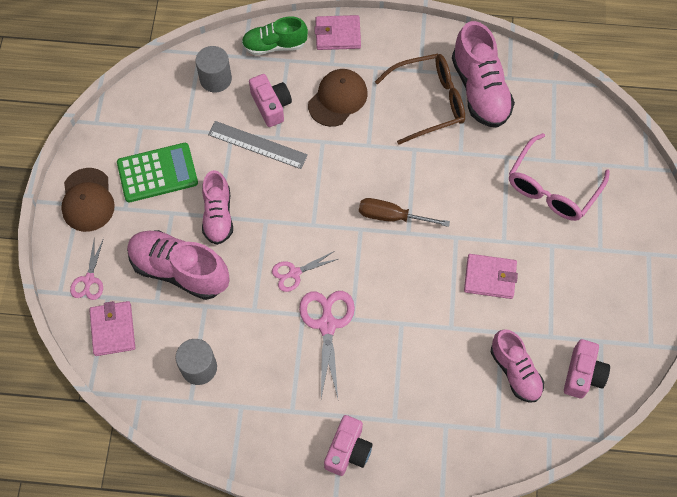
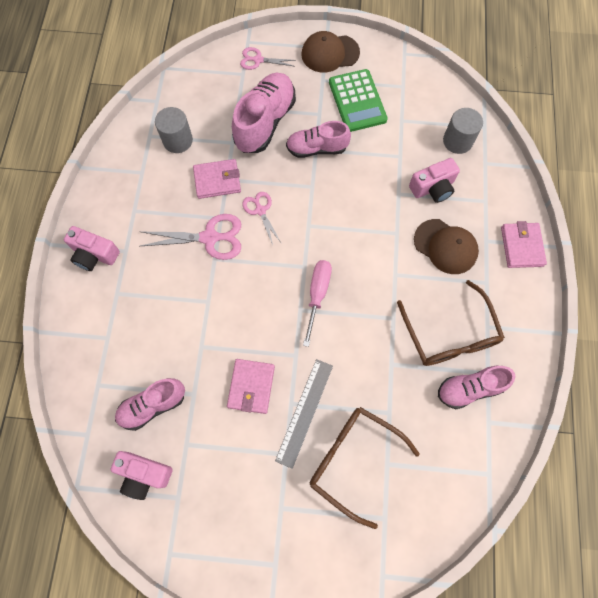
camera: 90 degrees right, 5 degrees up
(113, 329) = (214, 79): pink wallet -> pink wallet (217, 180)
(257, 144) = (390, 177): grey ruler -> grey ruler (304, 412)
(274, 45) = (501, 189): green shoe -> none
(392, 216) = (317, 295): brown screwdriver -> pink screwdriver
(480, 90) = (469, 388): pink shoe -> pink shoe, size x0.65
(552, 187) = (354, 461): pink glasses -> brown glasses

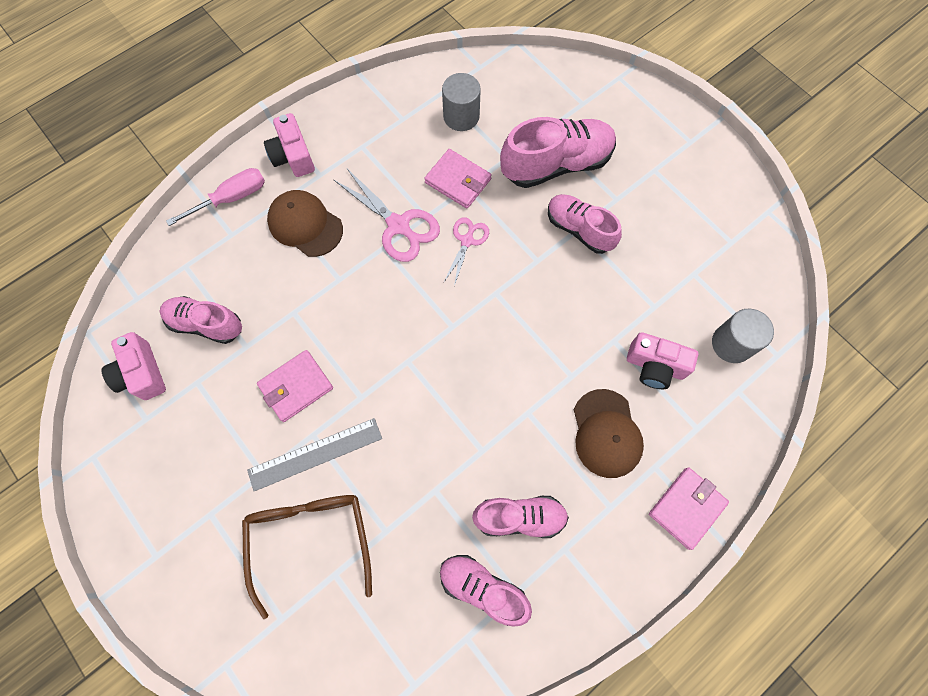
camera: 45 degrees right, 0 degrees up
(258, 60) = (610, 102): pink scissors -> none
(317, 295) = (436, 363): pink screwdriver -> pink screwdriver (231, 198)
(330, 53) = (689, 150): brown cap -> brown cap (305, 225)
(357, 101) = (667, 218): green calculator -> none
(449, 333) = (520, 517): brown glasses -> pink shoe

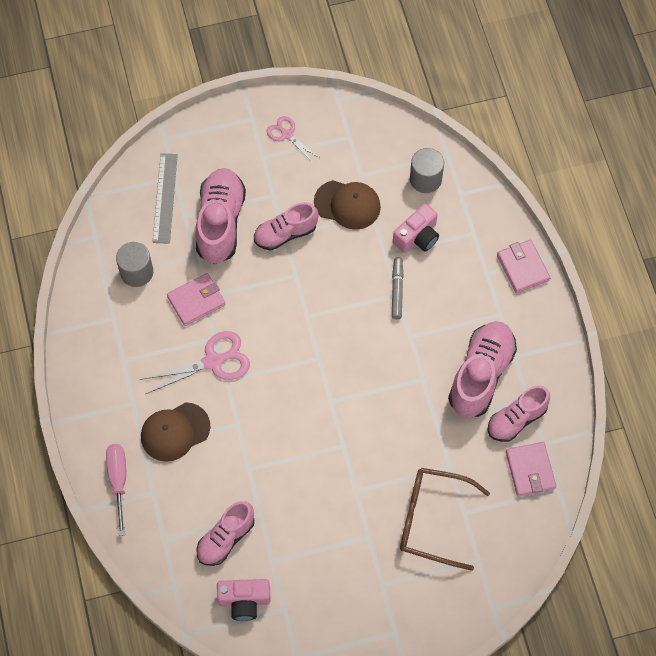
camera: 65 degrees left, 5 degrees down
(293, 156) = (103, 417): pink camera -> none
(296, 387) = (312, 489): pink wallet -> pink wallet (530, 470)
(315, 454) = (371, 494): grey ruler -> grey ruler (165, 198)
(467, 240) = (253, 317): pink scissors -> pink scissors (287, 134)
(520, 517) = (481, 375): pink shoe -> pink shoe, size x1.54
(576, 373) = (397, 290): none -> grey marker
(606, 433) = (449, 292): brown cap -> brown cap (347, 204)

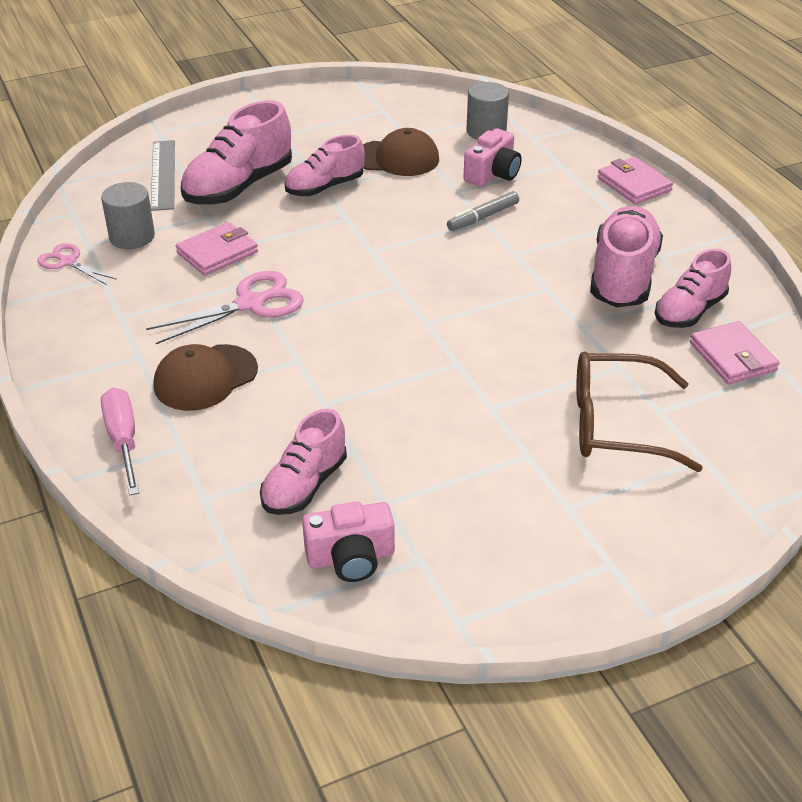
camera: 10 degrees left, 25 degrees down
(220, 223) = (238, 187): pink shoe -> pink shoe turned 135 degrees counterclockwise
(287, 134) = (308, 116): pink scissors -> pink scissors (68, 262)
(397, 290) = (483, 217): grey marker -> grey marker turned 120 degrees counterclockwise

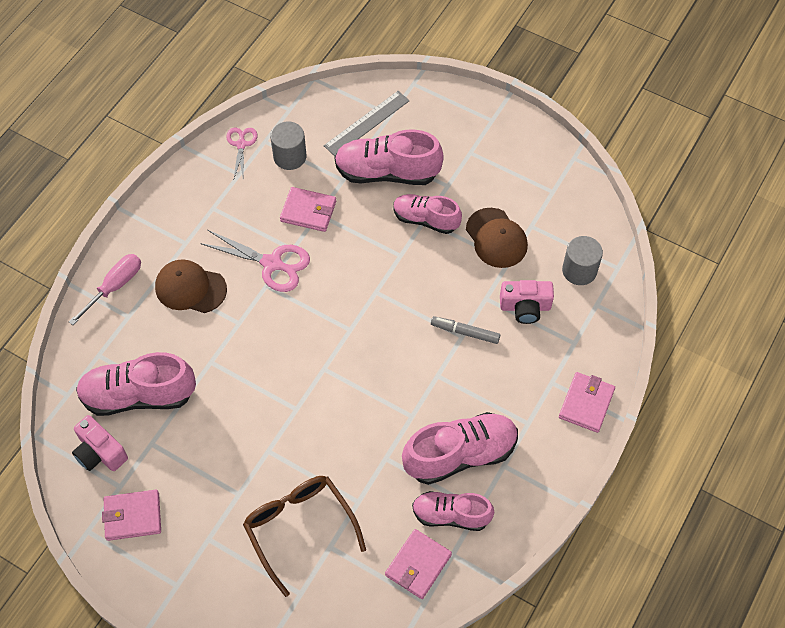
camera: 55 degrees right, 20 degrees up
(304, 485) = (138, 395): pink shoe -> pink shoe, size x1.54
(476, 565) = (133, 516): none -> pink wallet

